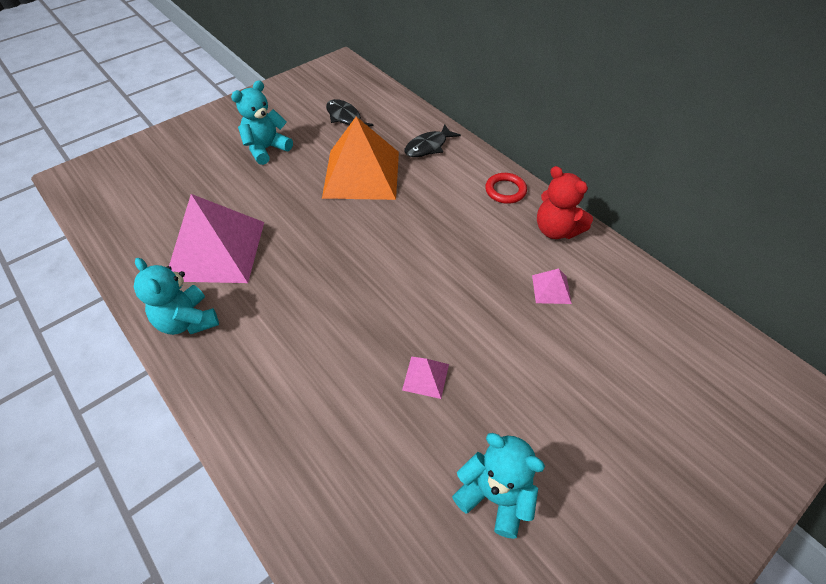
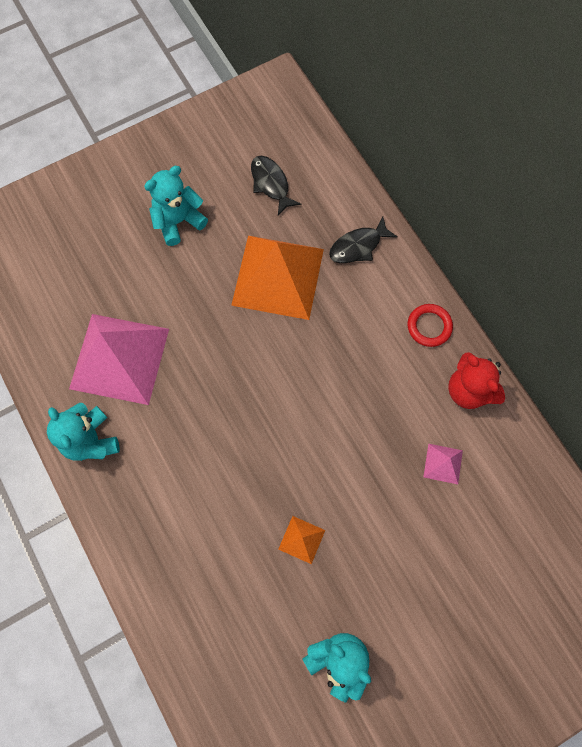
camera: 10 degrees right, 20 degrees up
(425, 377) = (301, 539): pink pyramid -> orange pyramid

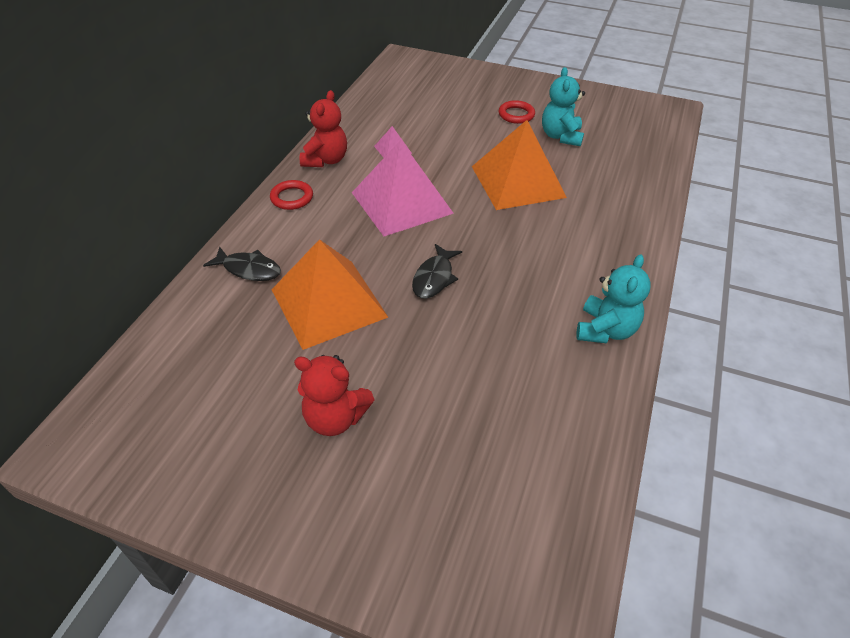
camera: 130 degrees left, 25 degrees down
(119, 358) = (521, 361): pink pyramid -> pink pyramid (401, 202)
(178, 221) = (335, 417): turquoise teddy bear -> red teddy bear
(271, 184) = (223, 368): black fish -> black fish (434, 278)
(301, 539) = (518, 181): orange pyramid -> orange pyramid, size x2.44
(415, 651) = (516, 115): none -> red ring

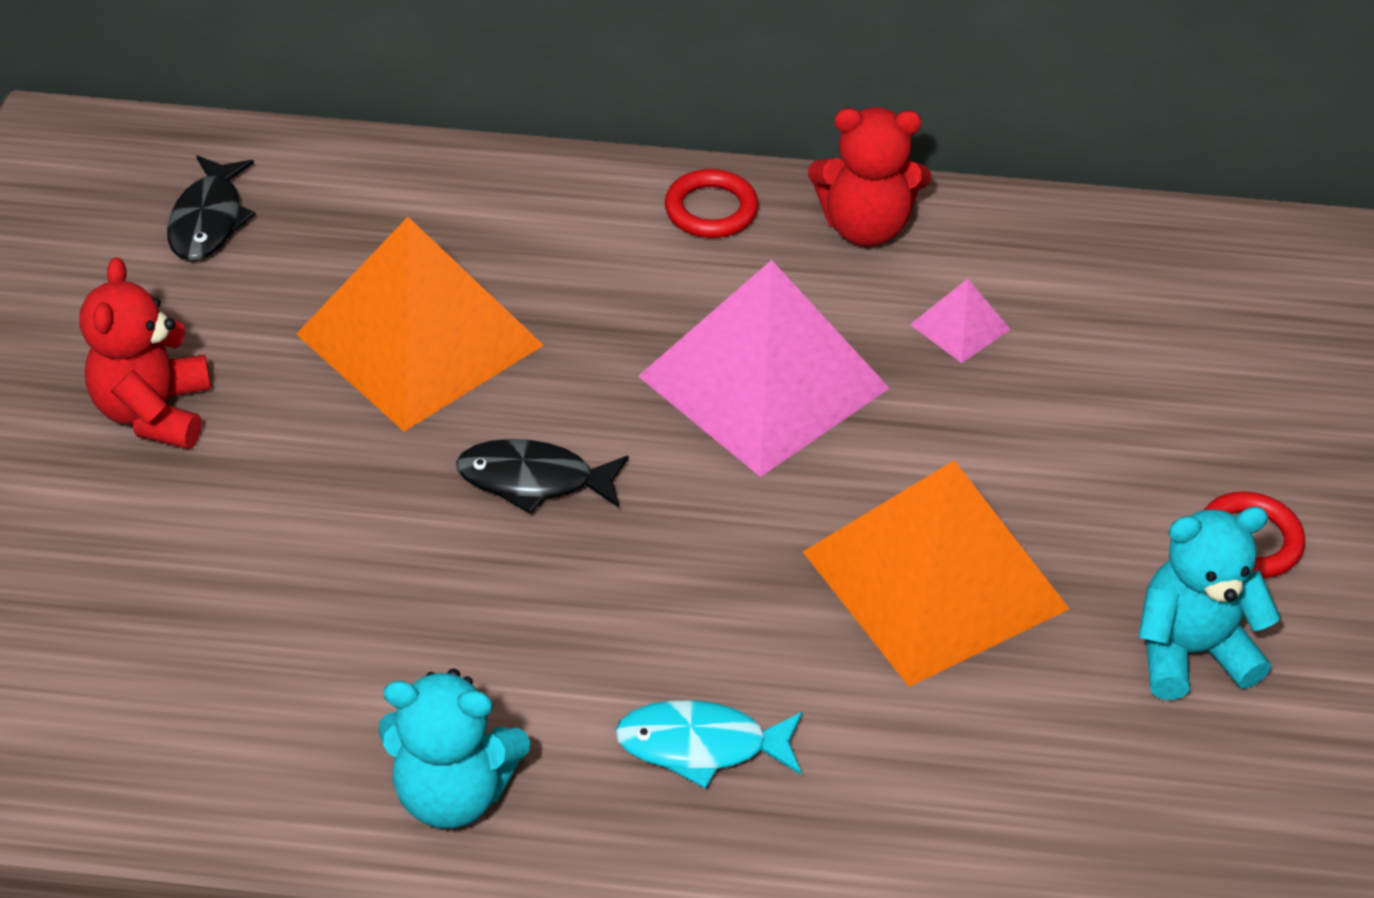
camera: 75 degrees right, 0 degrees up
(249, 269) = (478, 210): black fish -> black fish (208, 220)
(588, 253) = (701, 745): none -> turquoise fish

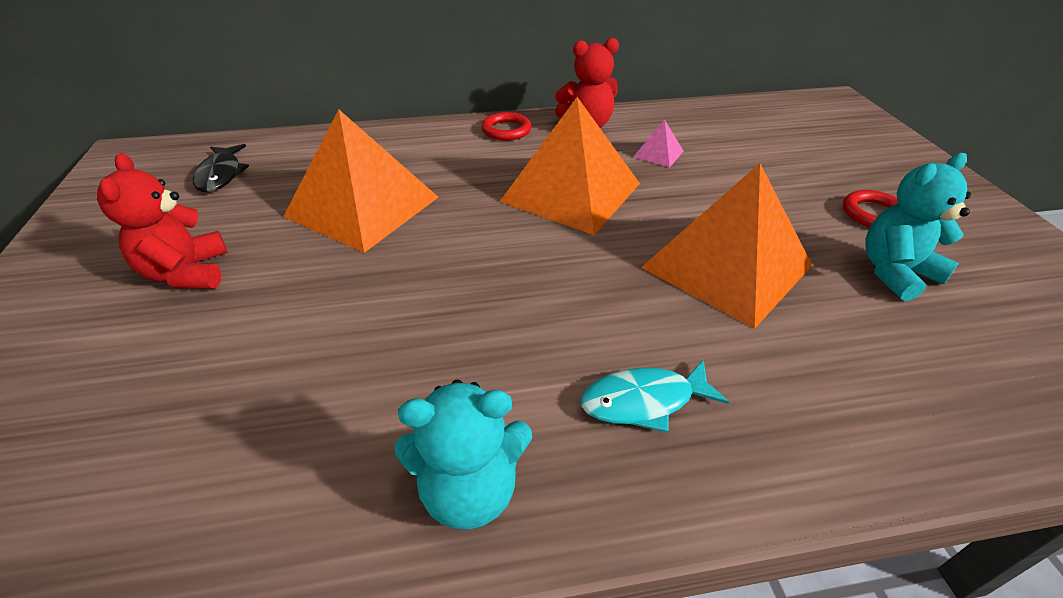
camera: 15 degrees left, 5 degrees down
(534, 480) = (457, 262): black fish -> none
(763, 381) = (571, 192): pink pyramid -> orange pyramid

